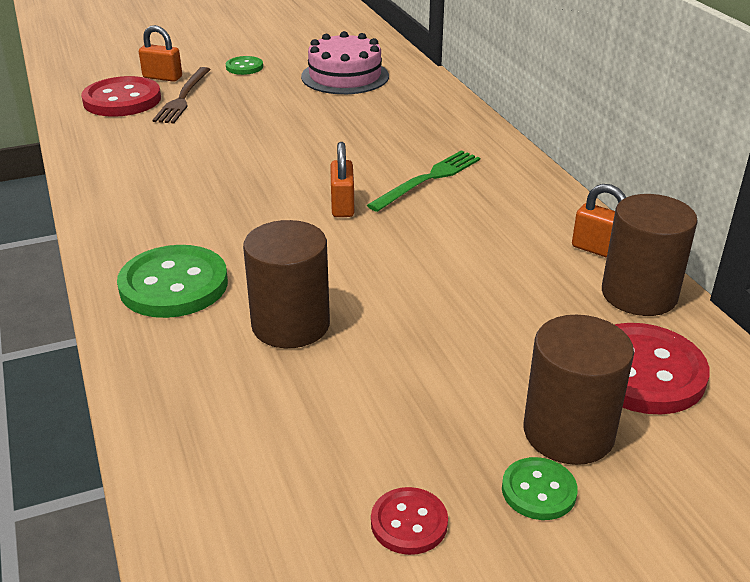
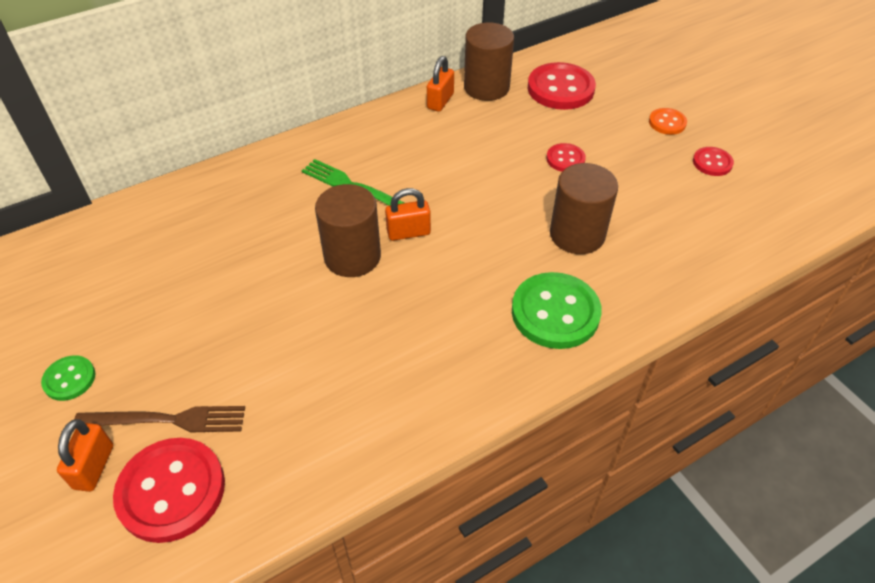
camera: 100 degrees left, 15 degrees up
(345, 76) = (115, 274): pink cake -> none
(450, 343) = (565, 159): none -> red button
(538, 491) = (667, 123): green button -> orange button
(568, 432) = (621, 114): brown cylinder -> brown cylinder (352, 256)

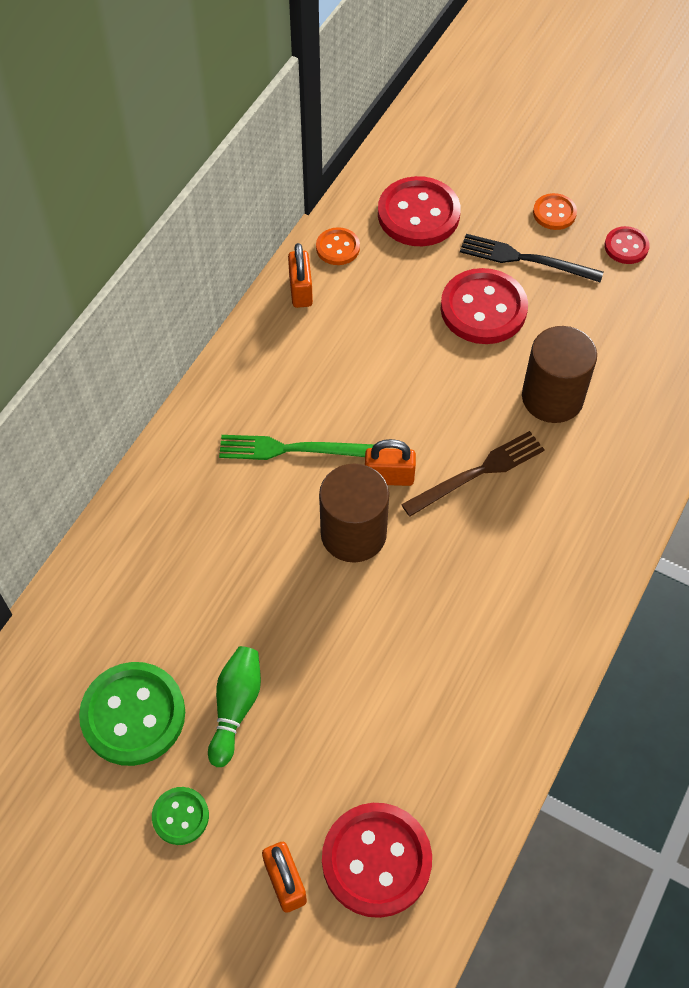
camera: 30 degrees left, 10 degrees up
(167, 420) = (314, 800): brown fork -> brown fork (477, 473)
(172, 327) = (235, 707): none -> green bowling pin
(408, 232) = (389, 477): orange padlock -> orange padlock turned 45 degrees clockwise
(486, 87) = (337, 248): brown cylinder -> orange button
(555, 312) = (587, 496): green button -> green button (133, 715)
(565, 159) = (483, 309): red button -> red button, size x1.91
(622, 142) = (525, 259): none -> black fork

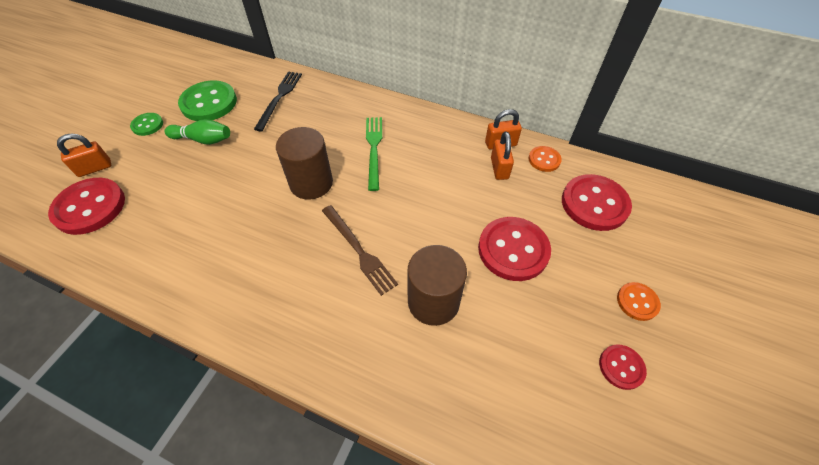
camera: 85 degrees right, 5 degrees down
(389, 477) = (354, 199): orange padlock -> orange padlock (499, 168)
(525, 259) = (574, 279): black fork -> black fork (279, 98)

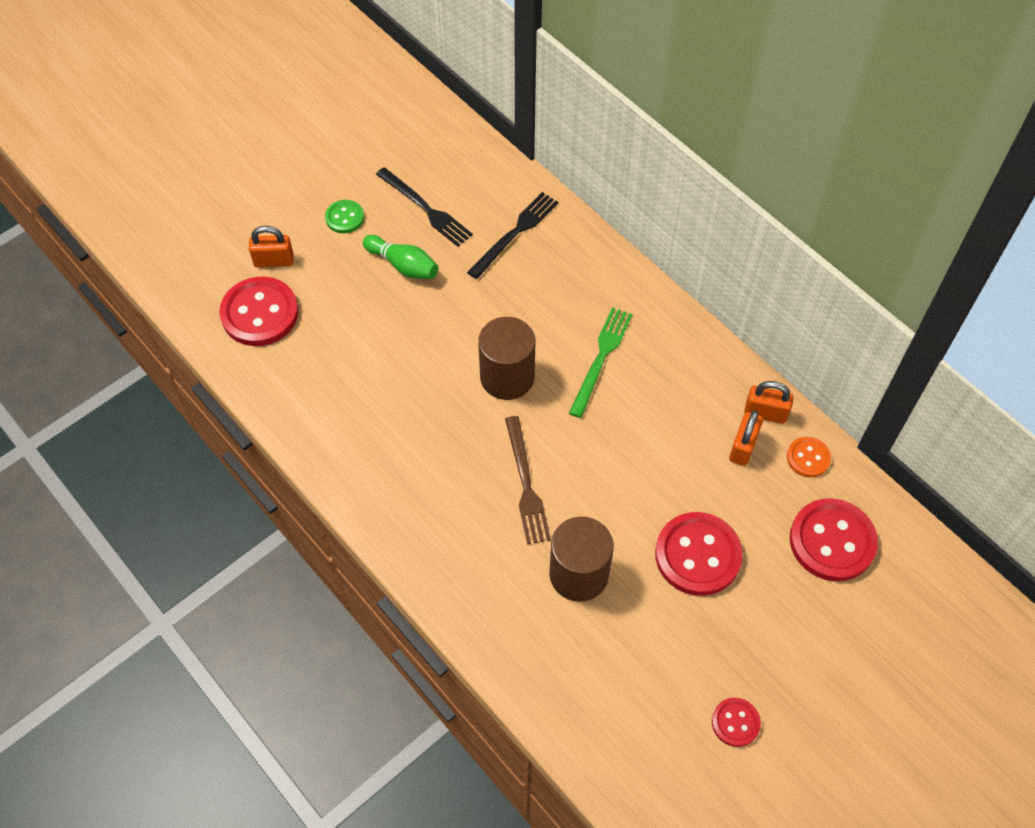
camera: 25 degrees right, 5 degrees up
(209, 103) = (426, 209): green button -> black fork
(637, 302) = (800, 670): orange button -> none

